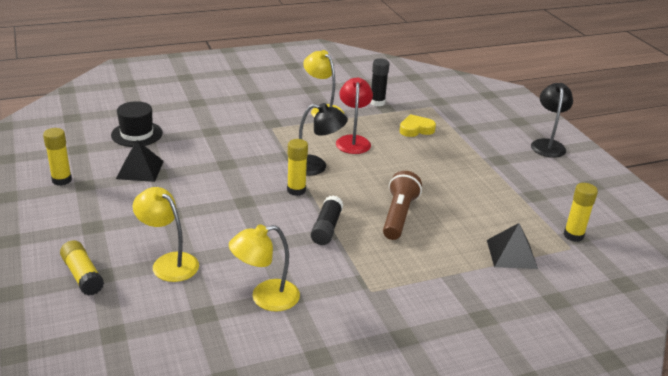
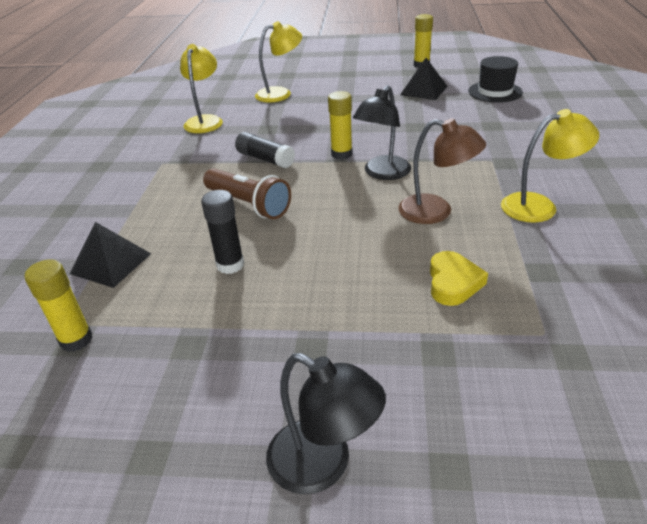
camera: 120 degrees right, 5 degrees up
(83, 275) = (292, 70): yellow glue stick -> none
(353, 141) = (436, 212): red lamp -> brown lamp
(377, 102) = (565, 266): black glue stick -> black glue stick (230, 265)

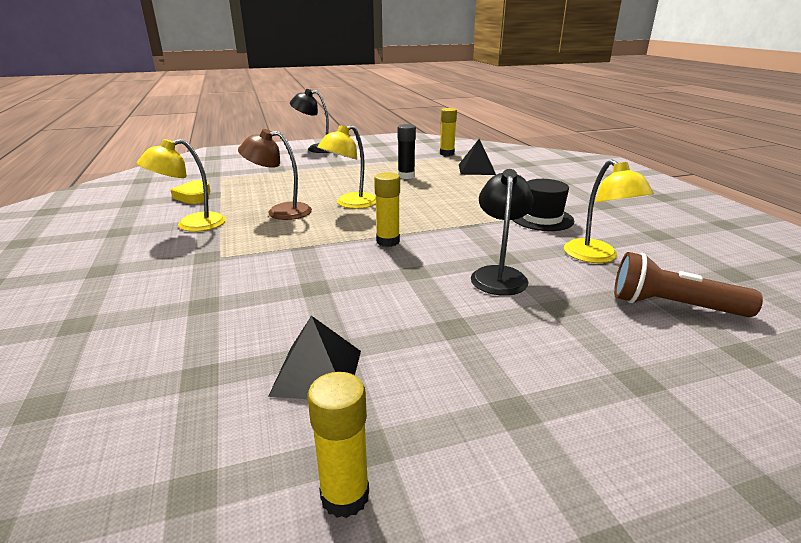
camera: 155 degrees right, 10 degrees down
(248, 204) = (432, 198): brown flashlight -> brown flashlight (672, 306)
(265, 159) = (461, 228): black glue stick -> none
(280, 93) = (573, 320): yellow lamp -> yellow lamp (350, 204)
(382, 173) = (335, 231): black lamp -> black lamp (499, 275)
(453, 282) = (268, 185): yellow heart -> yellow heart (194, 196)
(495, 92) = (167, 392): black hat -> black hat (541, 218)

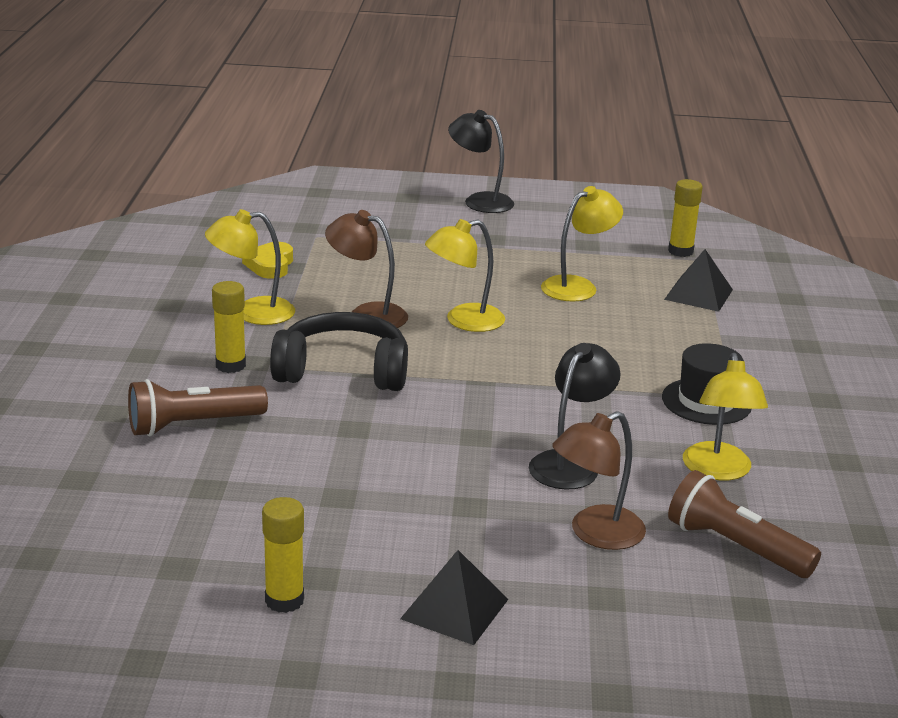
camera: 20 degrees right, 0 degrees up
(164, 317) = (192, 425): none -> brown flashlight
(282, 248) = (343, 371): none -> black headphones
(317, 372) = (310, 511): black pyramid -> black pyramid (455, 609)
(388, 241) = (473, 389): yellow glue stick -> yellow glue stick (230, 365)
(406, 176) = (578, 286): black glue stick -> yellow lamp
(570, 324) = (595, 534): none -> brown lamp

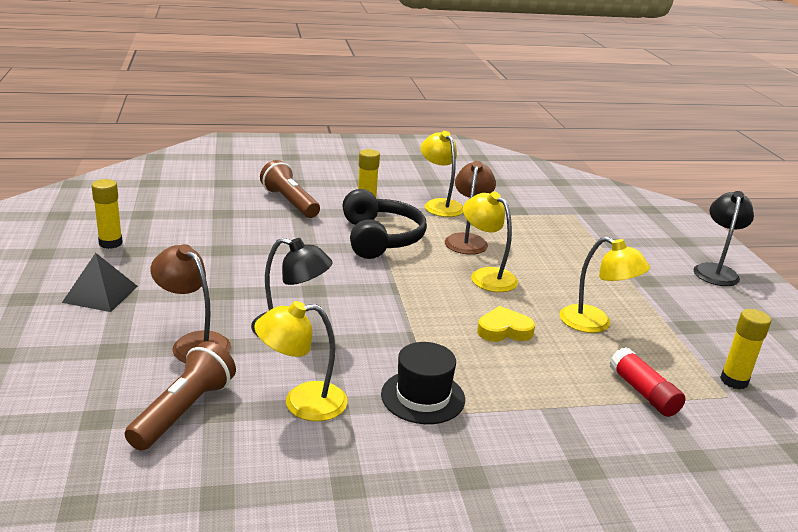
camera: 75 degrees right, 0 degrees up
(270, 265) = (512, 204): yellow heart -> yellow heart (504, 330)
(698, 294) = (643, 392): black pyramid -> red glue stick

